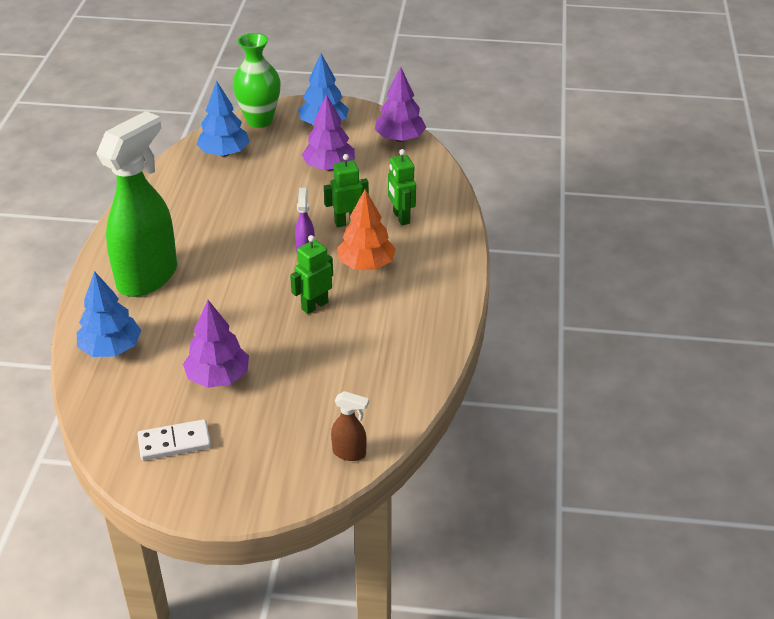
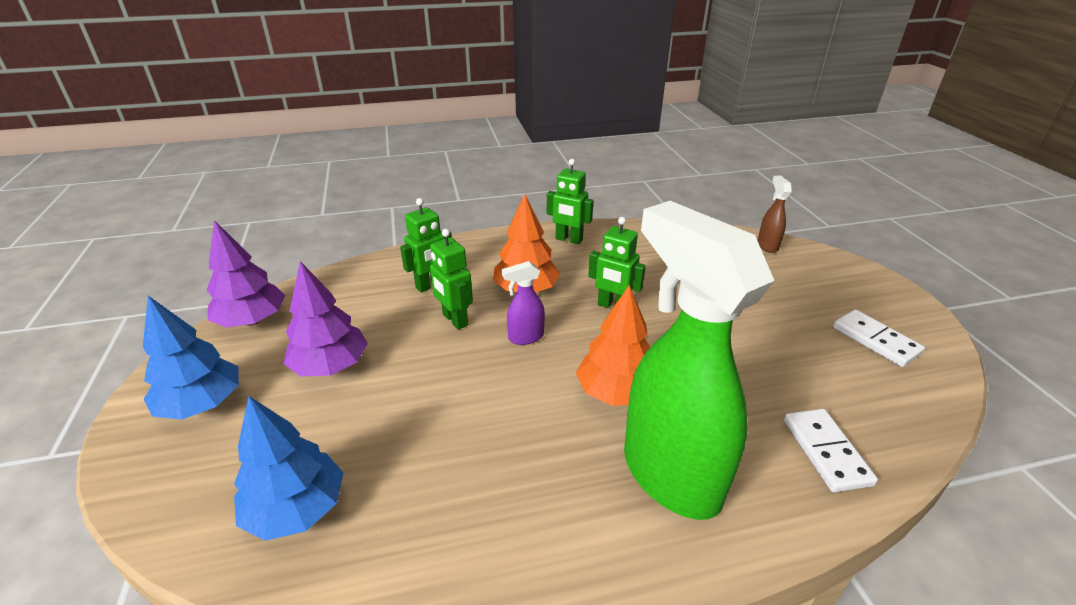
camera: 110 degrees left, 5 degrees down
(111, 348) = (825, 451): blue tree -> white domino
(148, 277) = (669, 474): green spray bottle -> green spray bottle turned 45 degrees clockwise
(218, 377) = (770, 340): purple tree -> none
(223, 277) = (617, 392): none -> orange tree
(259, 120) = (175, 496): green vase -> none
(435, 310) = (568, 239): none -> green robot

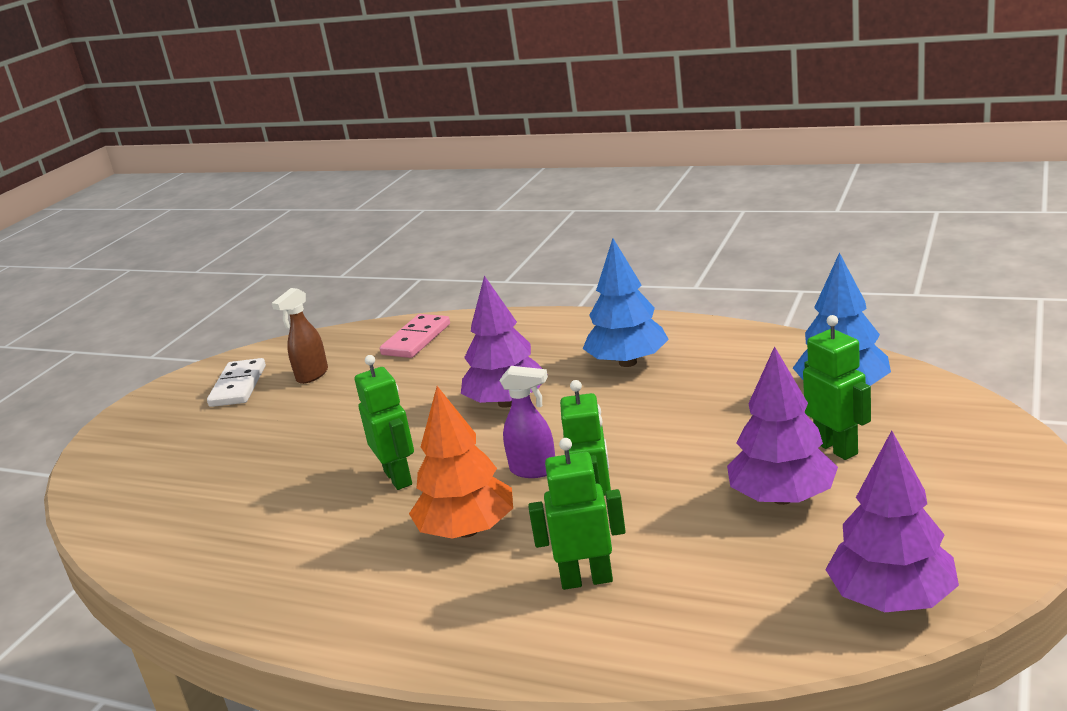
camera: 140 degrees left, 10 degrees down
(202, 404) = (951, 493): blue tree -> blue tree (628, 362)
(568, 239) = (305, 601): green robot -> green robot (836, 448)
(617, 392) = (507, 402): orange tree -> purple tree
(669, 474) = (537, 351): green spray bottle -> none
(767, 245) = (107, 502): brown spray bottle -> brown spray bottle (312, 375)
(825, 451) = (416, 339): white domino -> pink domino

